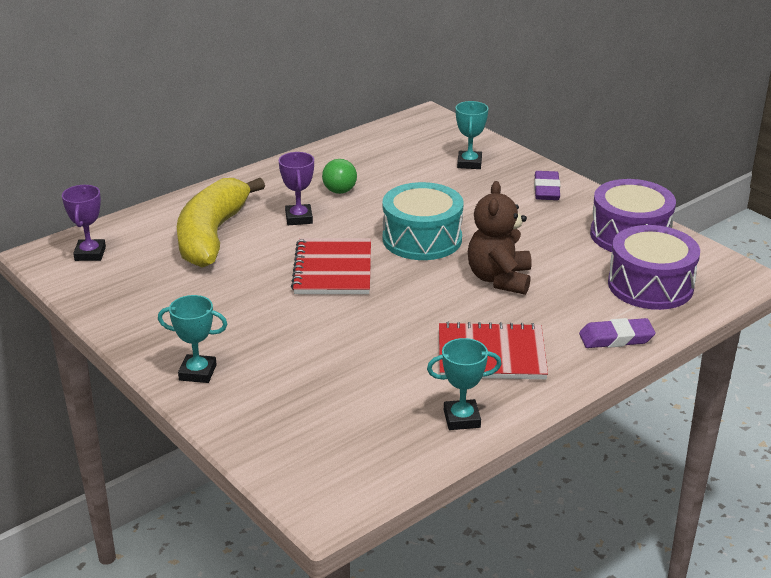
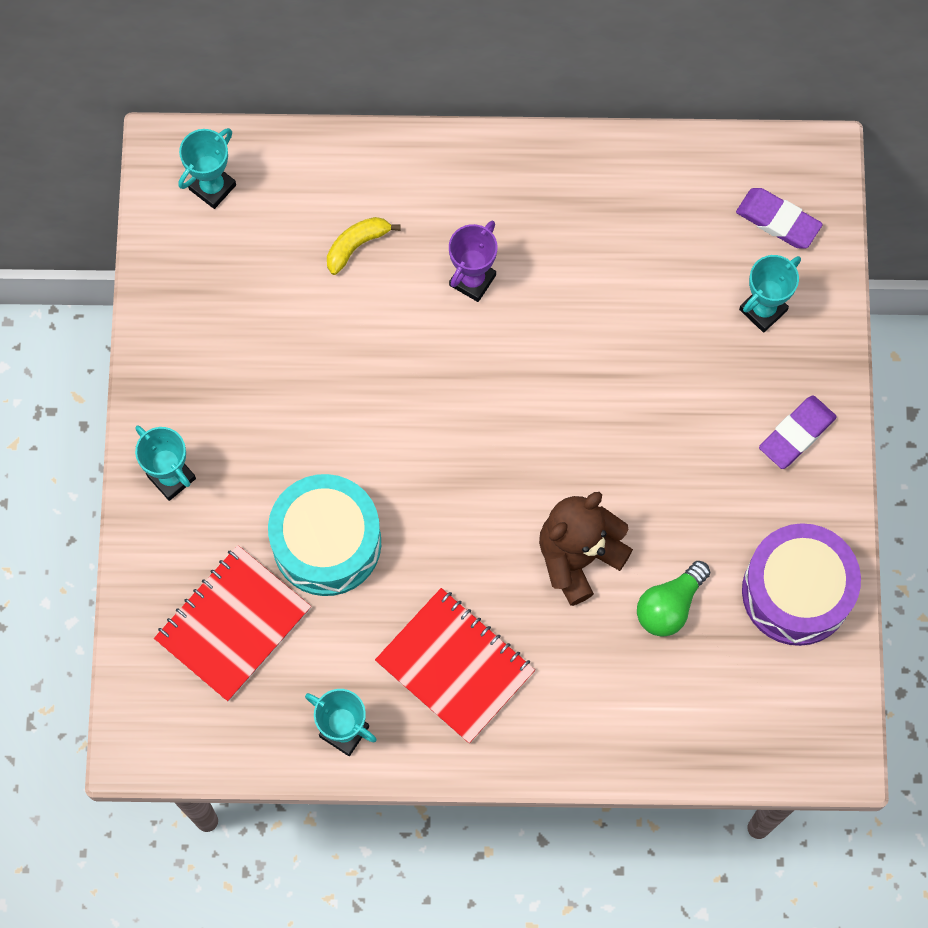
camera: 40 degrees right, 40 degrees up
(90, 254) = (212, 187): purple trophy -> turquoise trophy
(212, 235) = (356, 245): yellow banana -> yellow banana, size x0.40
(333, 269) = (428, 406): red notebook -> red notebook (233, 624)
(340, 186) = (571, 248): green light bulb -> green light bulb (669, 606)
(422, 239) = (567, 422): turquoise drum -> turquoise drum (327, 543)
(616, 338) = (597, 740): purple eraser -> purple eraser (778, 220)
(650, 285) = (721, 691): purple drum -> none

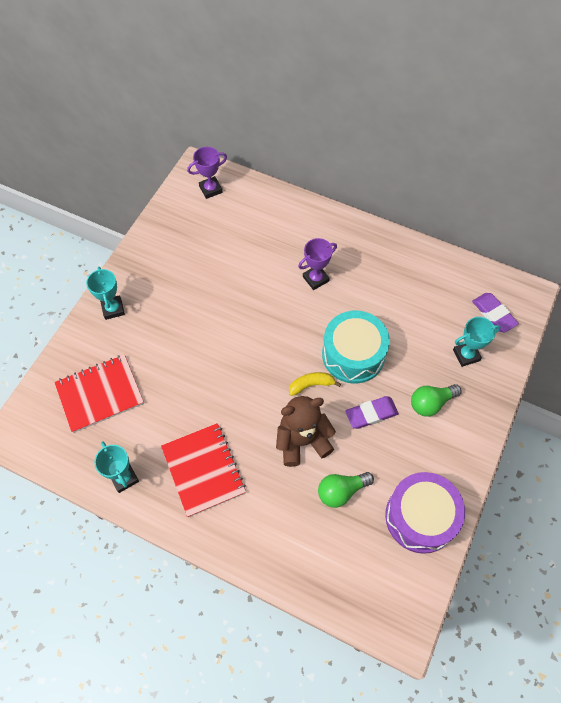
camera: 25 degrees right, 10 degrees down
(212, 187) = (210, 189): turquoise trophy -> purple trophy
(327, 543) = (171, 374): turquoise drum -> turquoise drum (353, 354)
(356, 245) = (265, 240): yellow banana -> yellow banana (311, 385)
(742, 412) = (431, 403): none -> green light bulb
(796, 434) = (458, 428): purple eraser -> purple eraser (371, 414)

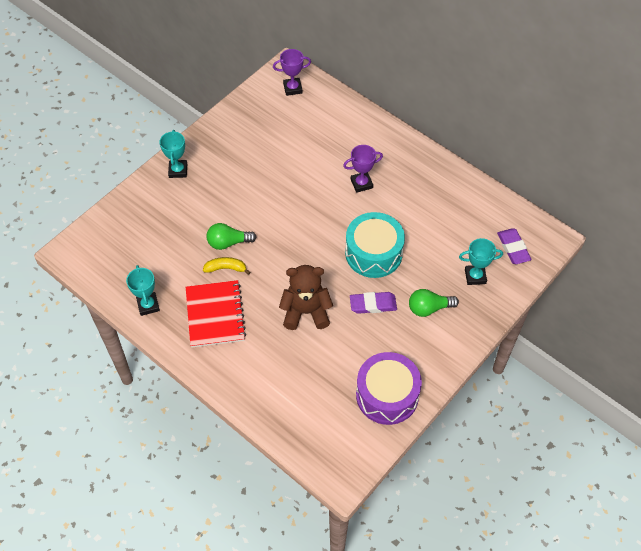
camera: 15 degrees right, 5 degrees down
(100, 394) = (147, 236): red notebook -> none
(311, 385) = (328, 269): yellow banana -> yellow banana (226, 268)
(341, 491) = (326, 359): green light bulb -> green light bulb (228, 242)

